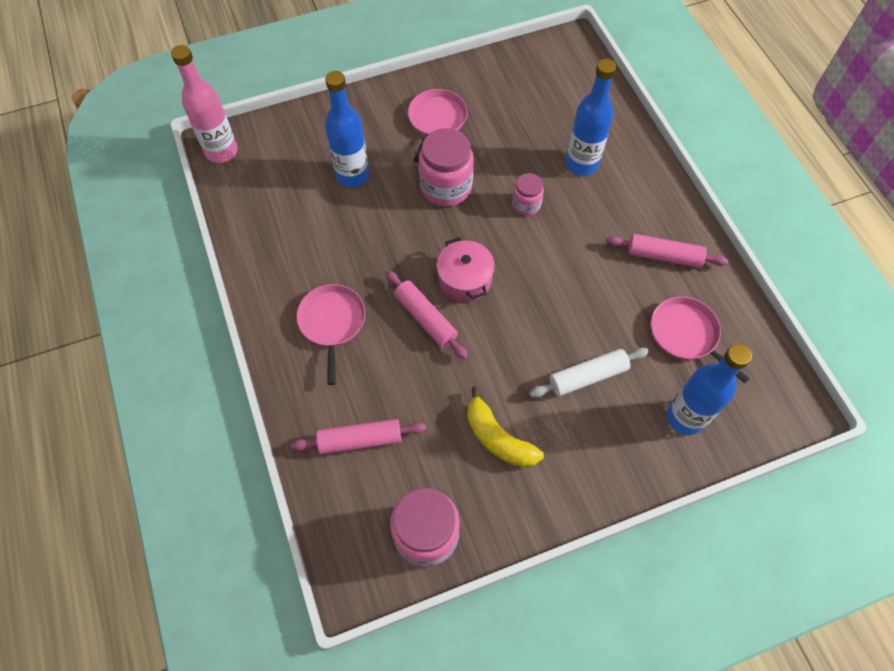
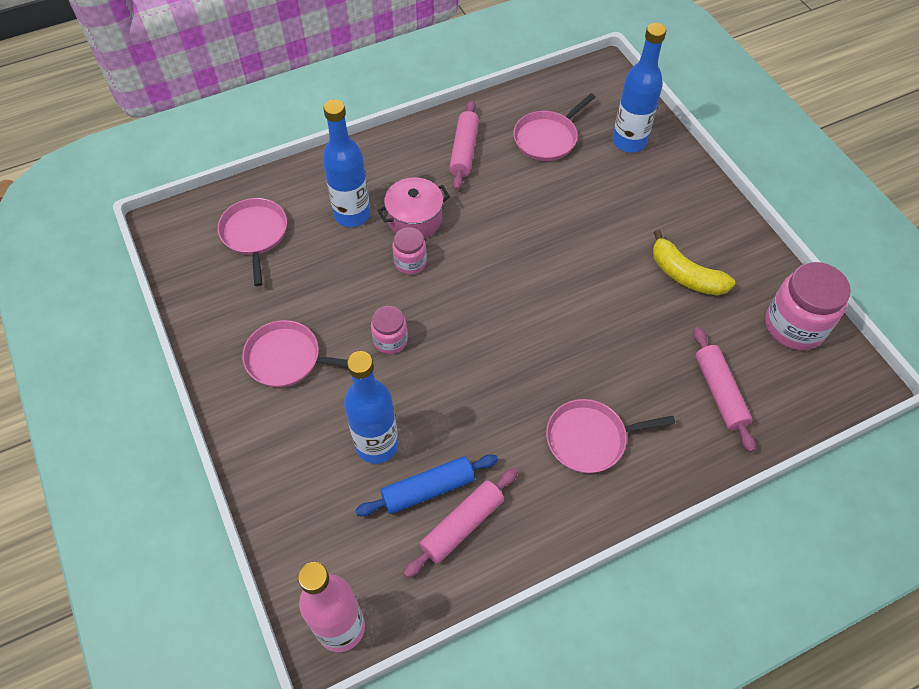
camera: 95 degrees left, 5 degrees down
(310, 205) = (428, 489): none -> blue rolling pin
(425, 318) = (568, 346): pink rolling pin -> pink rolling pin (462, 525)
(446, 187) = (390, 340): pink jar -> pink jar, size x0.56
(465, 280) = (514, 313): pink pot -> pink pot (415, 219)
(498, 438) = (685, 275): yellow banana -> yellow banana turned 90 degrees clockwise
(561, 97) = (254, 234): none -> pink pan
(587, 376) = (605, 208): white rolling pin -> none

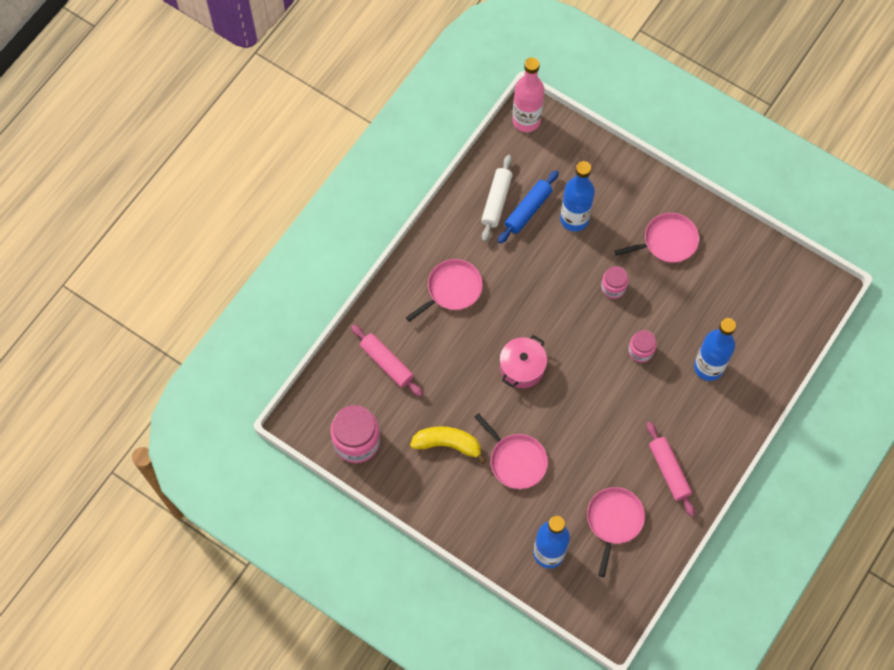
camera: 150 degrees right, 10 degrees up
(254, 234) = (761, 314): pink pan -> pink pan (516, 460)
(415, 219) = (662, 388): pink pot -> pink pot (522, 367)
(462, 525) = (496, 201): pink rolling pin -> white rolling pin

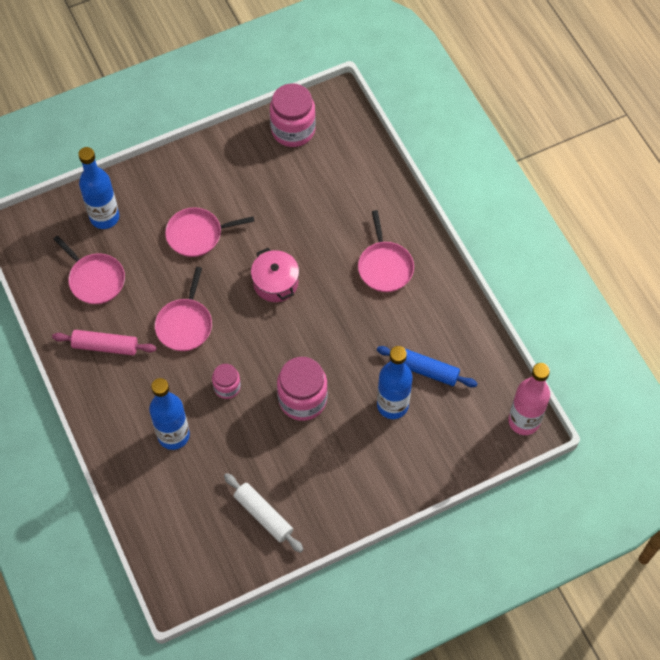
camera: 120 degrees right, 5 degrees down
(387, 363) = (347, 183): pink rolling pin -> none
(448, 444) = (246, 192): yellow banana -> none
(496, 201) = (451, 348): white rolling pin -> white rolling pin (263, 515)
(528, 210) = (426, 370): blue rolling pin -> blue rolling pin turned 45 degrees counterclockwise
(613, 287) = (302, 399): pink jar -> pink jar, size x1.80
(667, 241) = (319, 475): pink pan -> pink pan (185, 324)

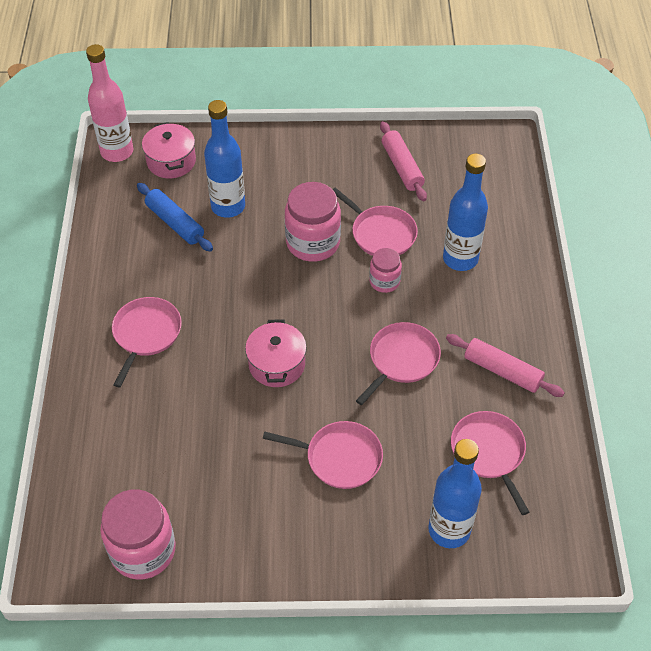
camera: 155 degrees left, 10 degrees down
(250, 433) = (381, 233): none -> pink pan
(263, 515) = (402, 167): white rolling pin -> pink rolling pin
(470, 431) = (171, 161): none -> pink pot

